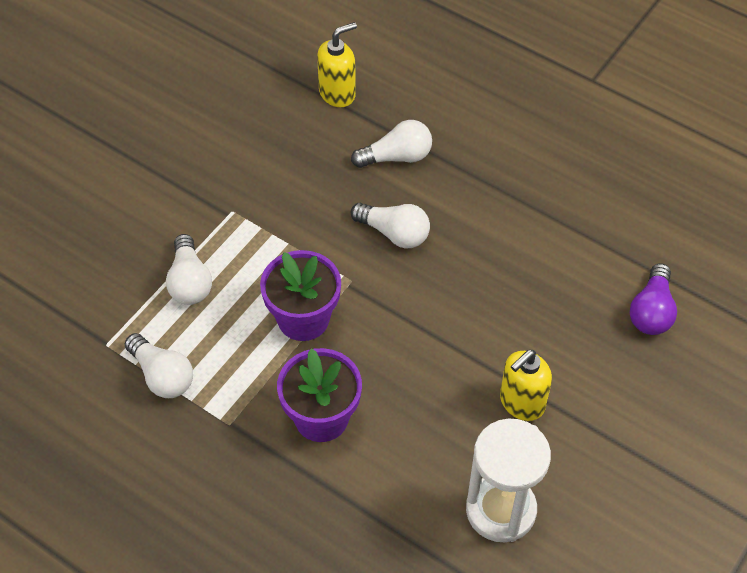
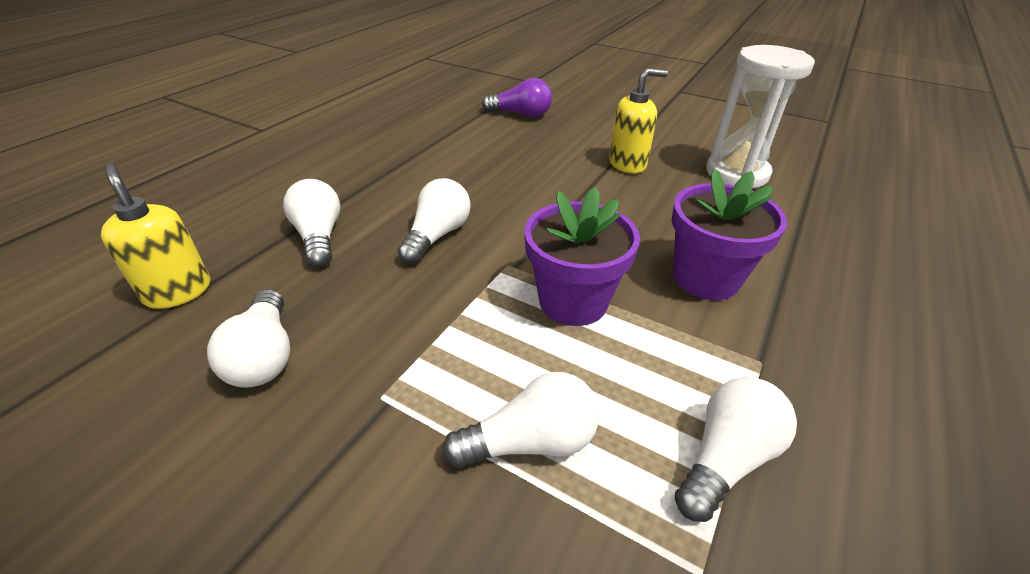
camera: 95 degrees left, 15 degrees down
(272, 151) = (264, 356): none -> white light bulb
(521, 403) = (627, 164): yellow soap dispenser -> yellow soap dispenser turned 60 degrees counterclockwise

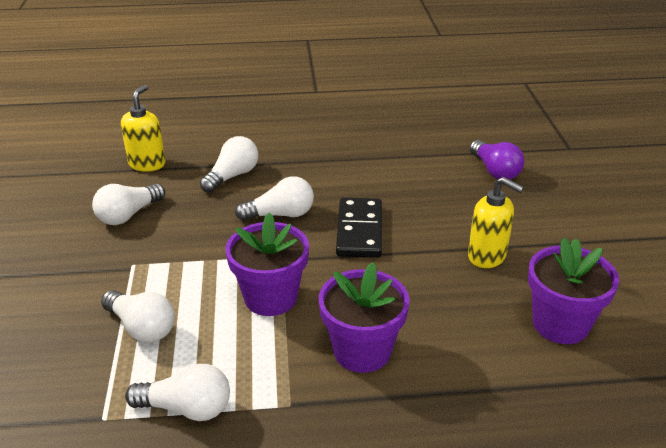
camera: 55 degrees right, 5 degrees down
(523, 203) = (359, 231): none -> black domino
(737, 173) = (560, 324): white hourglass -> purple flower pot

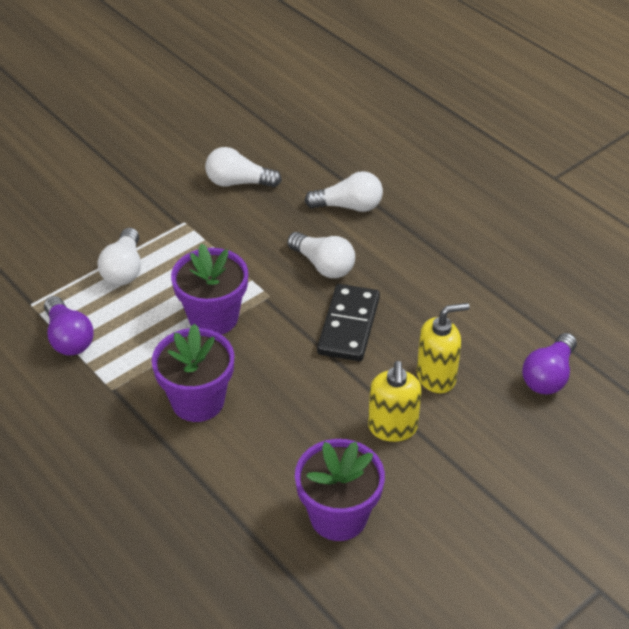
camera: 55 degrees right, 10 degrees up
(147, 164) = (314, 149): yellow soap dispenser -> yellow soap dispenser (436, 377)
(186, 408) = (68, 338): white light bulb -> purple light bulb
(359, 231) = (349, 325): black domino -> black domino turned 45 degrees counterclockwise

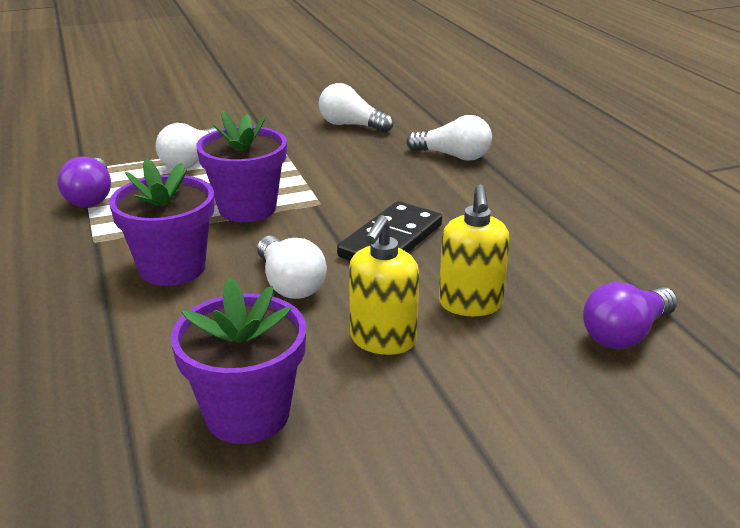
camera: 20 degrees right, 15 degrees down
(323, 265) = (395, 192): white light bulb -> white light bulb (289, 284)
(436, 377) = (470, 304): yellow soap dispenser -> yellow soap dispenser turned 90 degrees clockwise

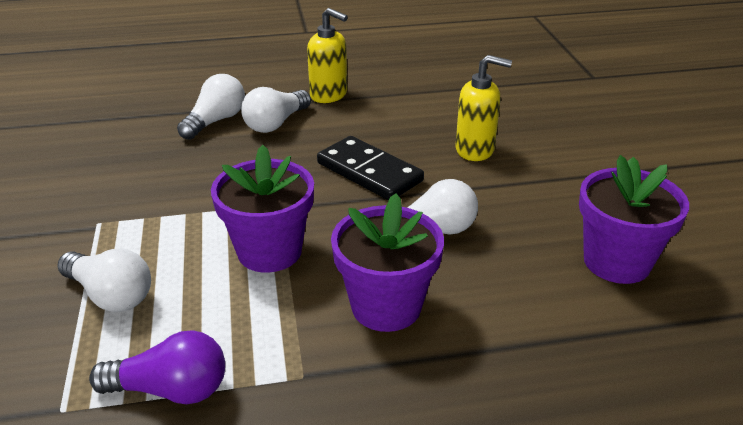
camera: 80 degrees left, 5 degrees up
(351, 125) = (92, 168): white light bulb -> white light bulb (276, 123)
(382, 340) = (520, 192): yellow soap dispenser -> yellow soap dispenser (329, 95)
(625, 334) = (515, 103): purple light bulb -> none

